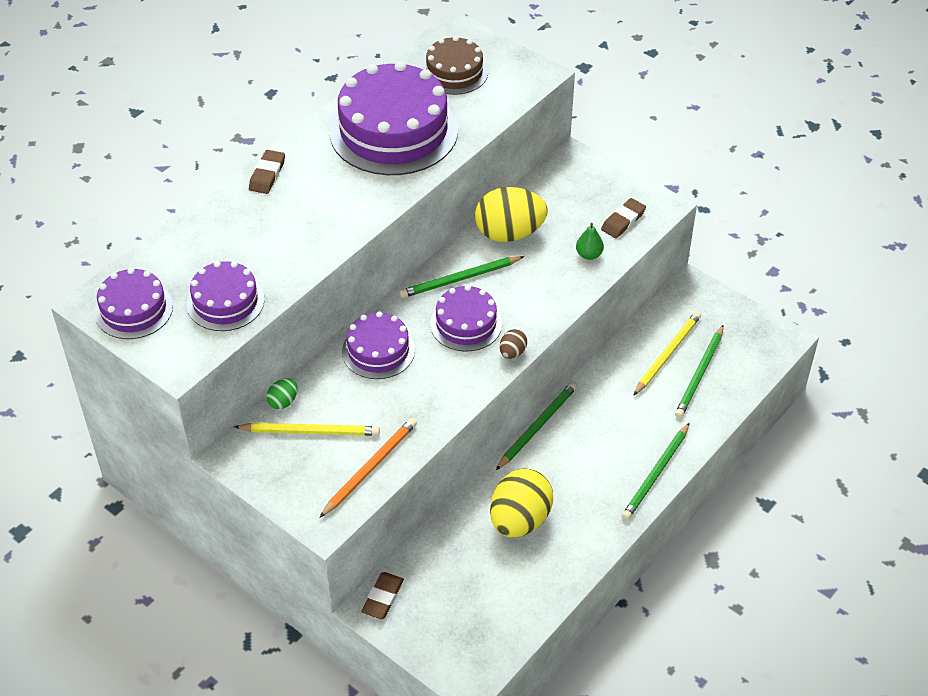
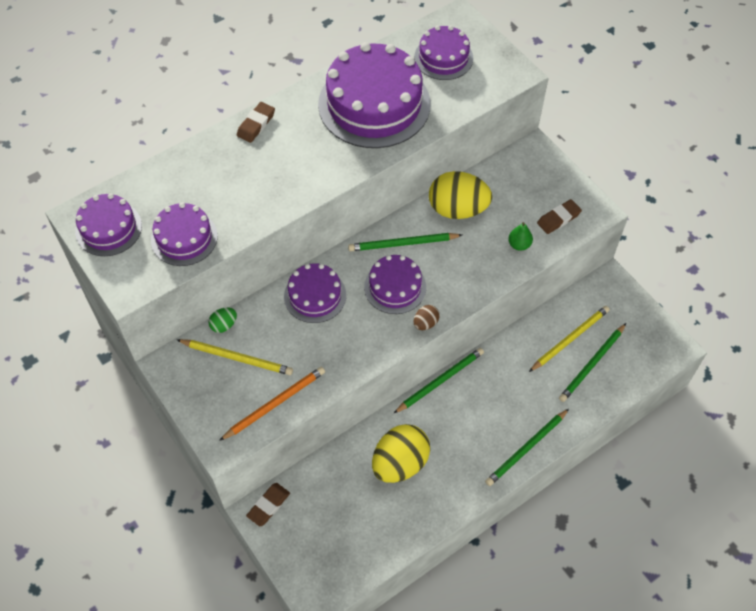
camera: 15 degrees right, 10 degrees up
(454, 72) = (443, 58): brown cake -> purple cake

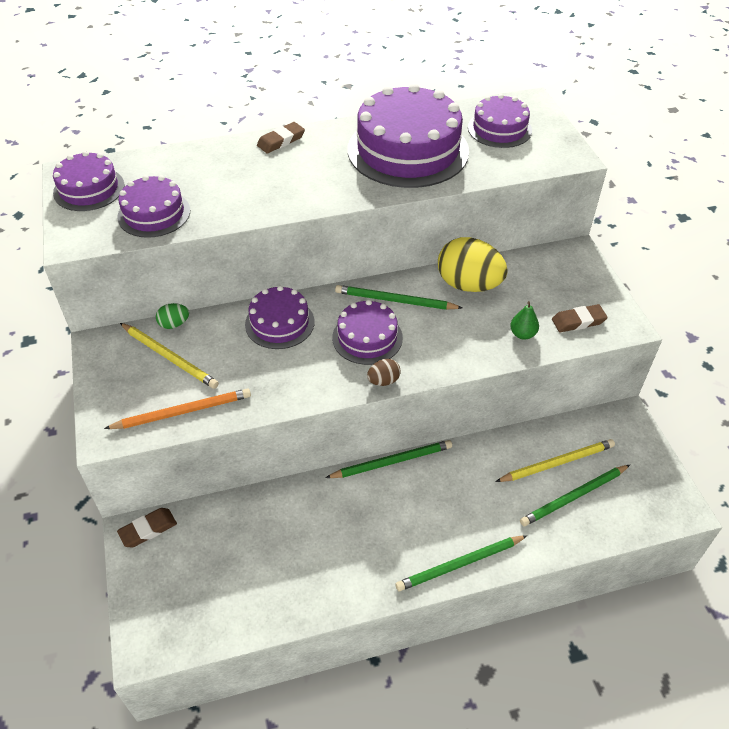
camera: 20 degrees right, 10 degrees down
(400, 463) = (309, 532): yellow egg -> none

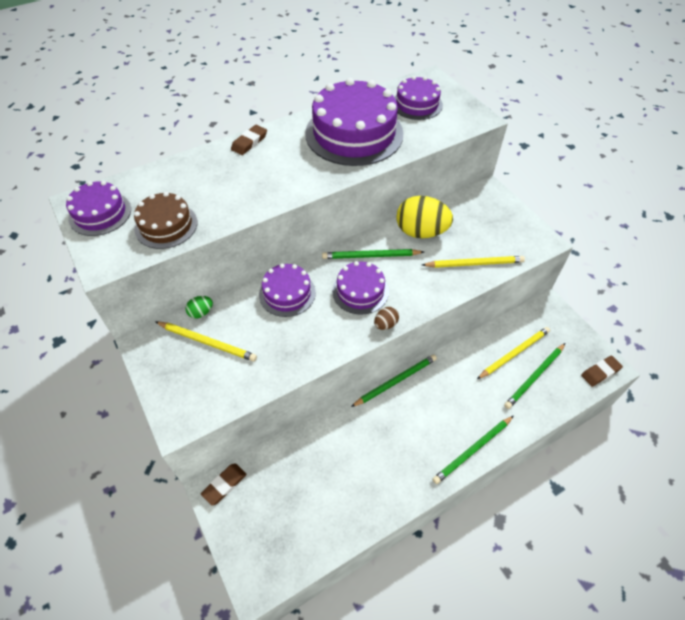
camera: 15 degrees left, 5 degrees up
(154, 214) = (166, 225): purple cake -> brown cake
(183, 411) = (235, 387): orange pencil -> none
(522, 334) = (474, 263): green pear -> yellow pencil
(578, 321) = (510, 245): brown eraser -> brown eraser (600, 372)

